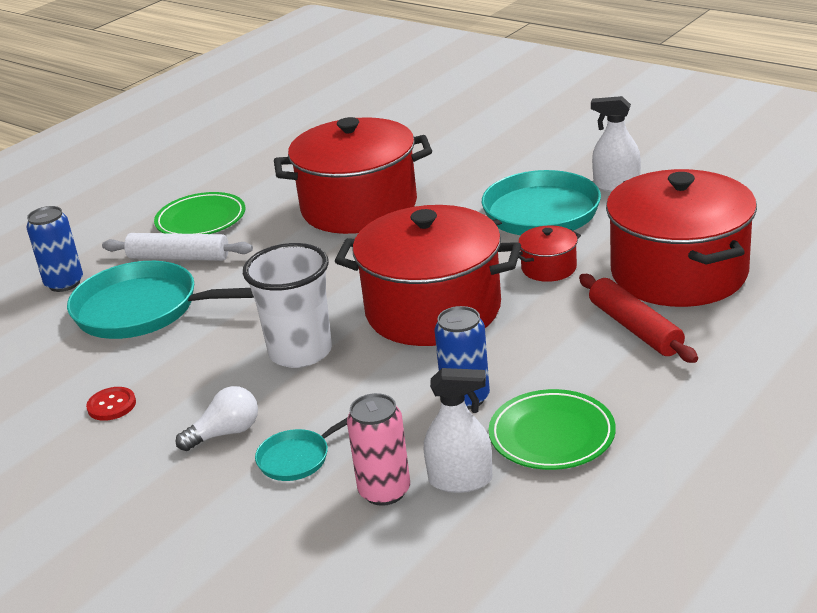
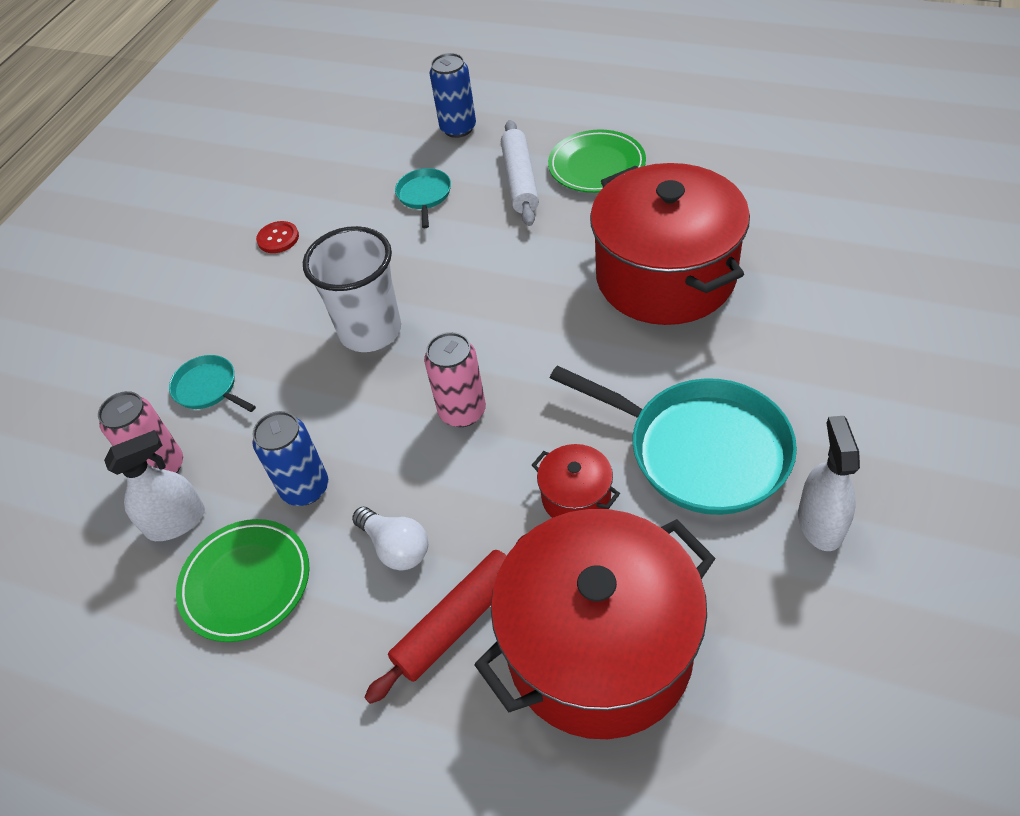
camera: 75 degrees right, 20 degrees up
(143, 310) = (424, 195): turquoise pan -> turquoise pan, size x0.47
(225, 433) = (242, 326): white light bulb -> white light bulb (396, 547)
(433, 310) = (462, 411): red pot -> pink can
(460, 480) = (176, 522): white spray bottle -> white spray bottle turned 105 degrees counterclockwise

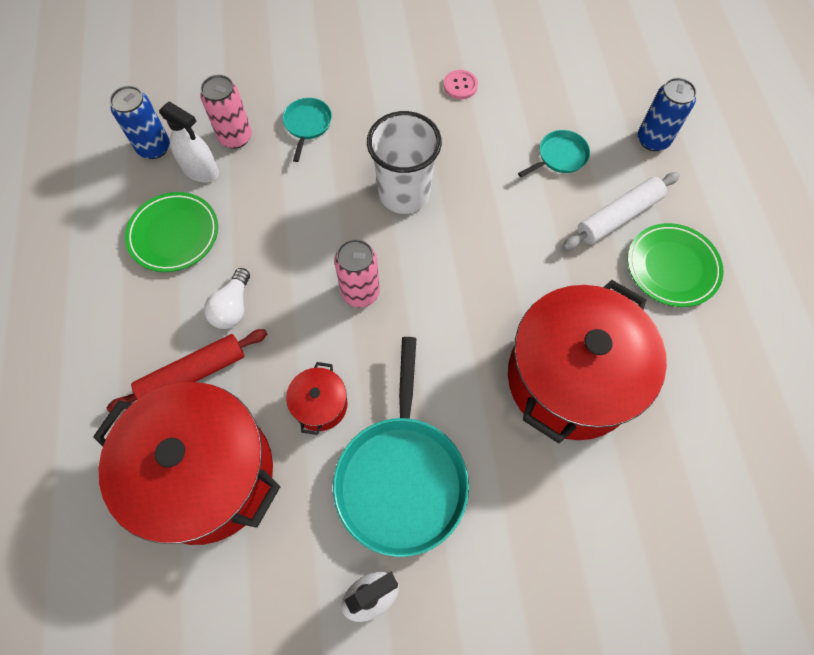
camera: 55 degrees right, 15 degrees up
(278, 238) = (460, 85): red button -> pink button
(305, 488) = (255, 228): blue can -> blue can (154, 148)
(458, 622) = (193, 374): red rolling pin -> red rolling pin turned 45 degrees counterclockwise

